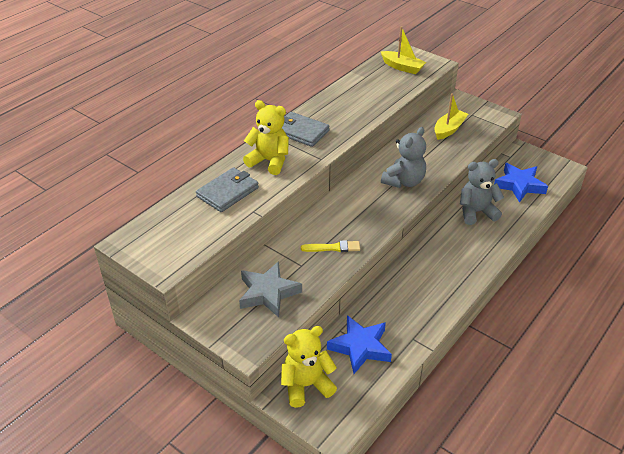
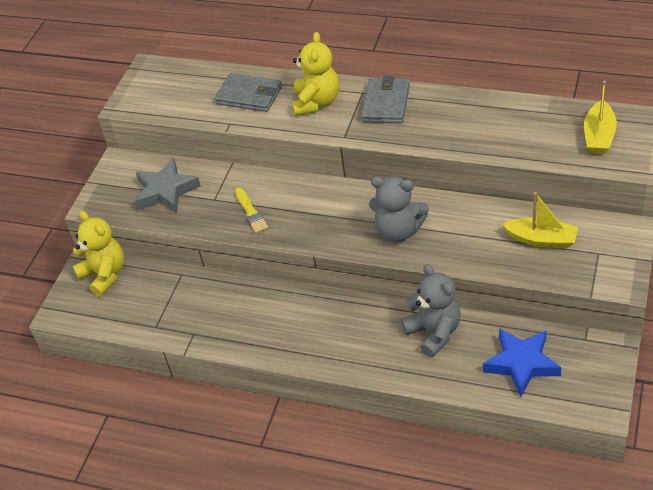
camera: 75 degrees right, 5 degrees up
(360, 347) = (165, 296): blue star -> none

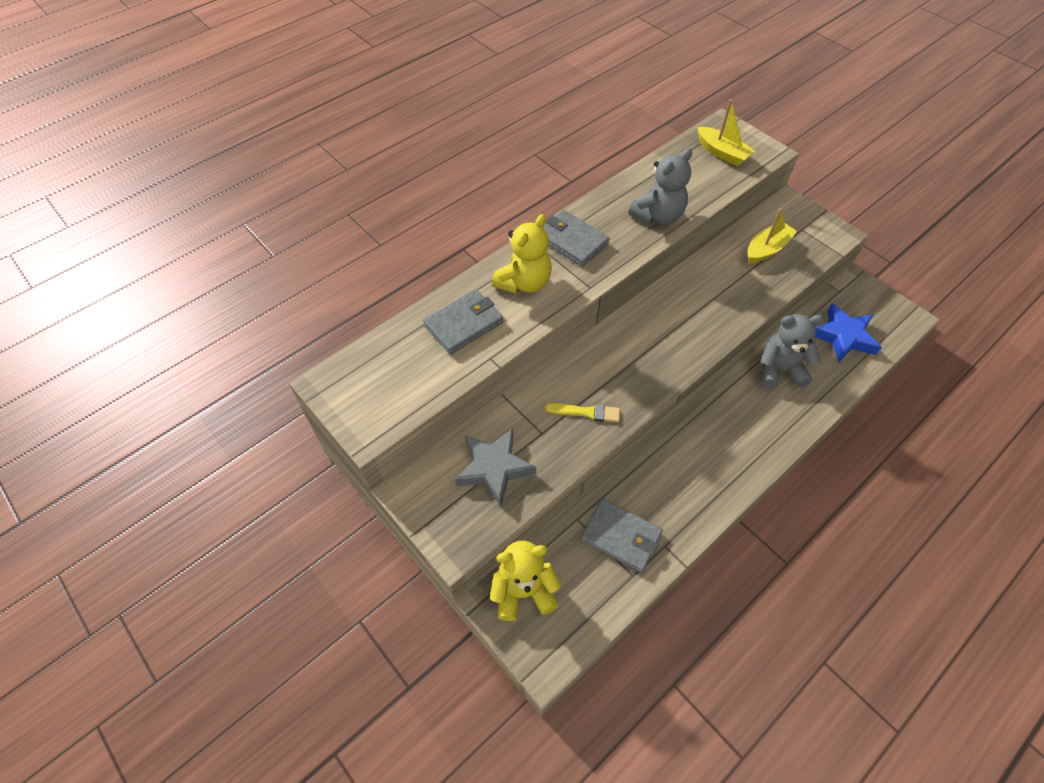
camera: 65 degrees left, 10 degrees up
(183, 305) = (621, 536): none -> grey wallet
(316, 102) = (524, 282): yellow teddy bear -> yellow teddy bear turned 90 degrees clockwise
(398, 231) = (693, 323): grey teddy bear -> grey teddy bear (658, 215)

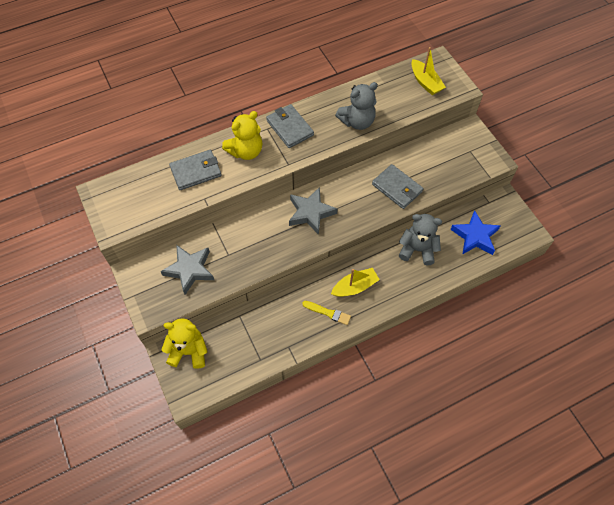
camera: 15 degrees right, 5 degrees up
(586, 412) = (262, 248): yellow brush -> yellow brush (328, 313)
(621, 536) = (262, 333): grey wallet -> grey wallet (397, 188)
(633, 350) = (310, 213): none -> grey star
(767, 249) = (437, 161): yellow boat -> yellow boat (355, 287)

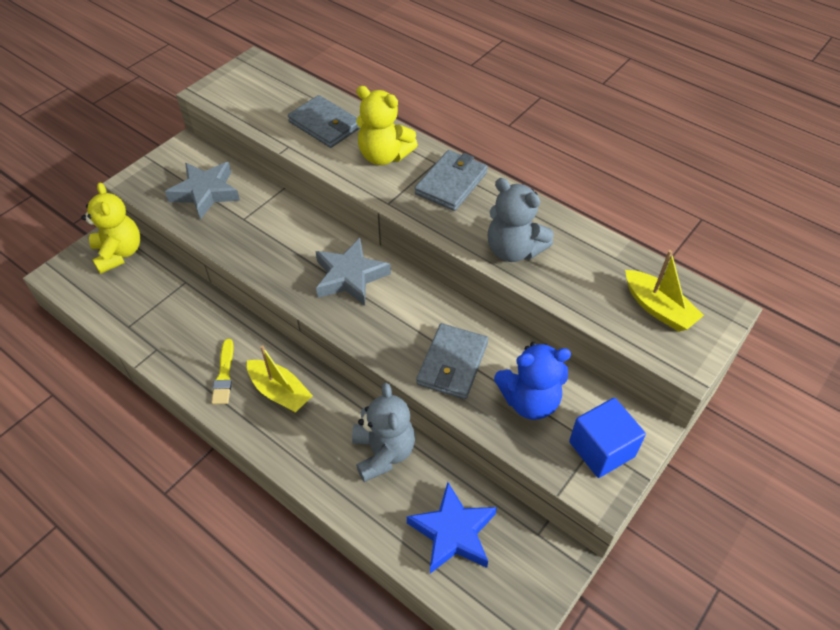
camera: 65 degrees right, 10 degrees down
(425, 82) = (658, 308): yellow boat -> yellow boat turned 75 degrees counterclockwise
(435, 165) = (529, 401): none -> blue teddy bear
(474, 149) = (601, 449): none -> blue cube

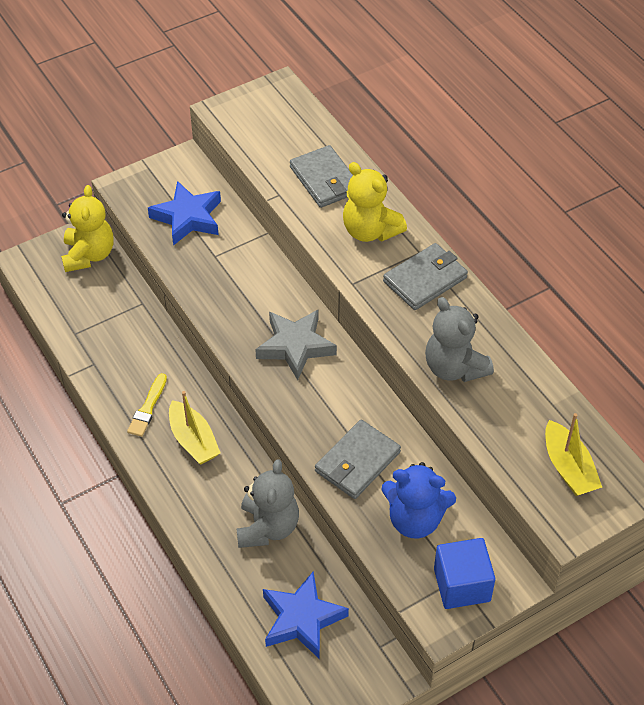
camera: 20 degrees right, 0 degrees up
(205, 193) = (188, 218): grey star -> blue star

